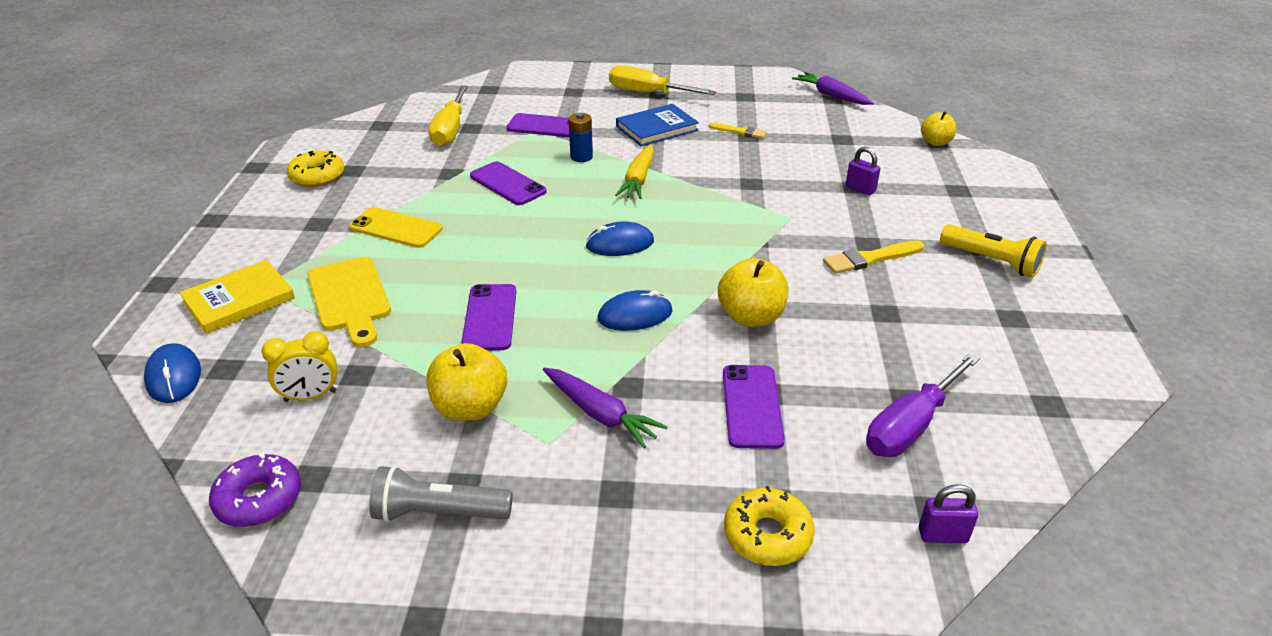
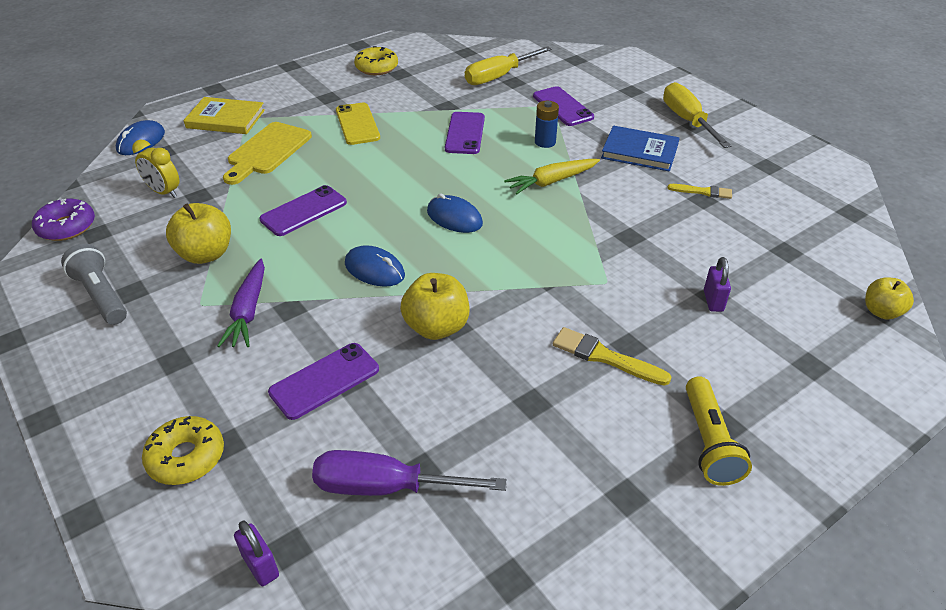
camera: 50 degrees right, 5 degrees up
(740, 131) = (703, 192): yellow brush -> yellow brush turned 60 degrees counterclockwise
(831, 95) = (856, 209): purple carrot -> none

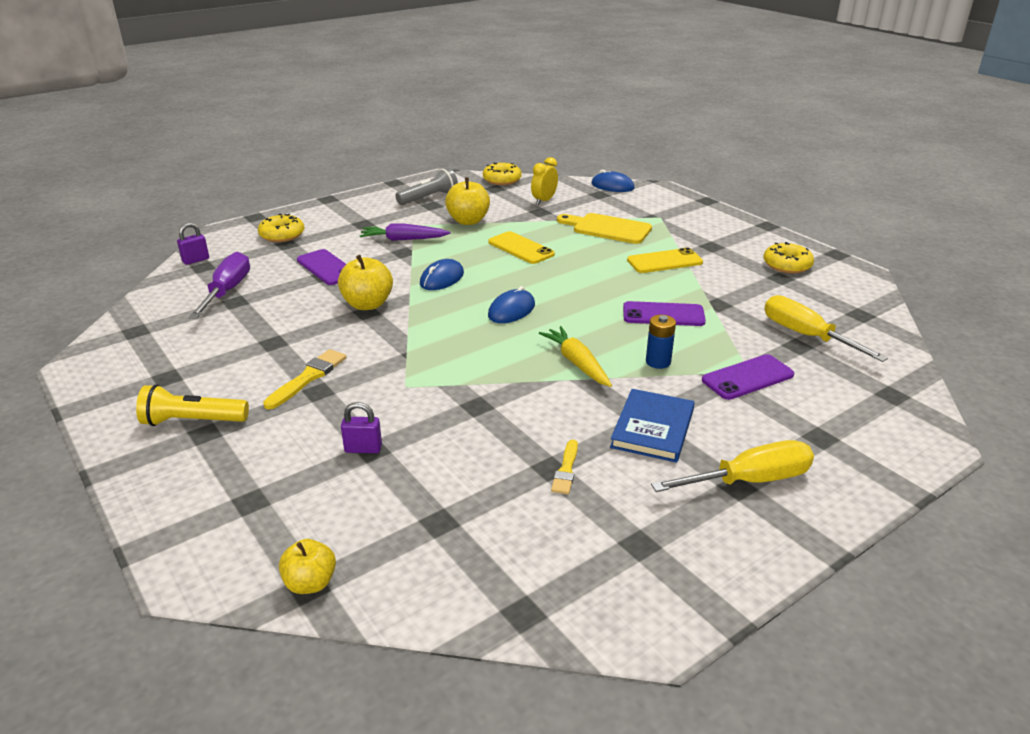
camera: 90 degrees right, 10 degrees down
(66, 227) = (502, 180): purple donut -> yellow donut
(225, 119) = (655, 209): yellow book -> none
(303, 211) = (521, 248): purple phone -> yellow phone

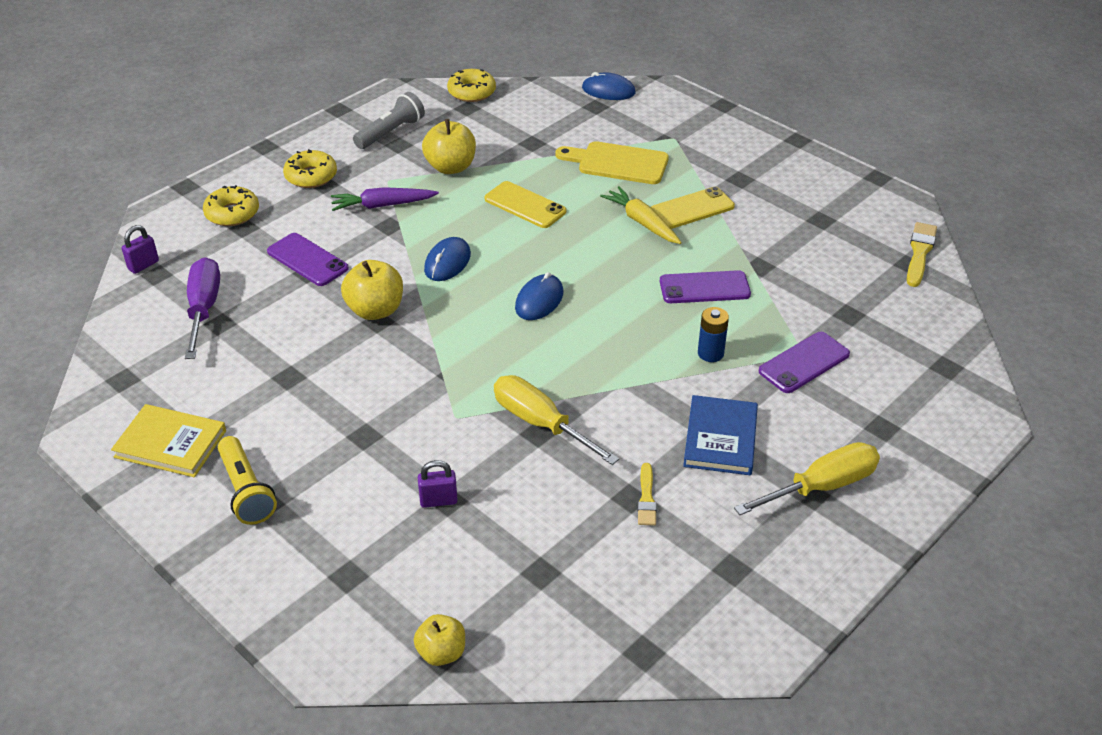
camera: 10 degrees left, 10 degrees up
(148, 379) = (170, 444): none -> yellow book
(193, 421) = (246, 491): yellow flashlight -> yellow flashlight turned 105 degrees counterclockwise
(308, 378) = (347, 419): yellow brush -> yellow brush (919, 252)
(544, 201) = (532, 124): yellow clock -> none
(577, 363) = (627, 365): yellow carrot -> yellow carrot (641, 222)
(787, 265) = (826, 200): yellow donut -> yellow donut (311, 176)
(806, 336) = (856, 300): yellow screwdriver -> yellow screwdriver (541, 423)

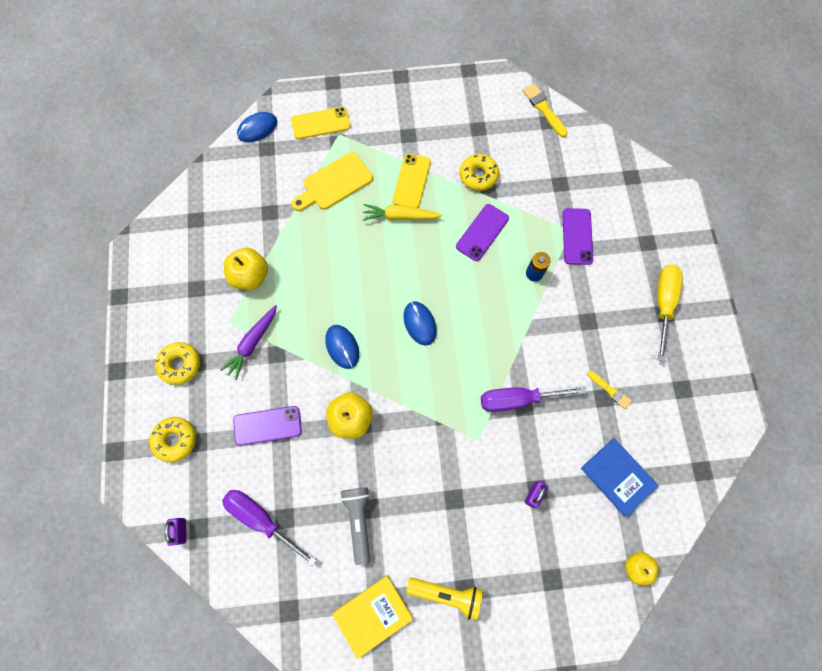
camera: 50 degrees left, 30 degrees up
(391, 132) = (178, 284): grey flashlight -> grey flashlight (358, 521)
(471, 92) = (180, 204): yellow donut -> yellow donut (478, 175)
(525, 205) = (327, 264): yellow phone -> yellow phone (321, 123)
(541, 423) = (518, 399): yellow screwdriver -> purple screwdriver
(720, 438) = (597, 321): blue book -> blue book (617, 477)

